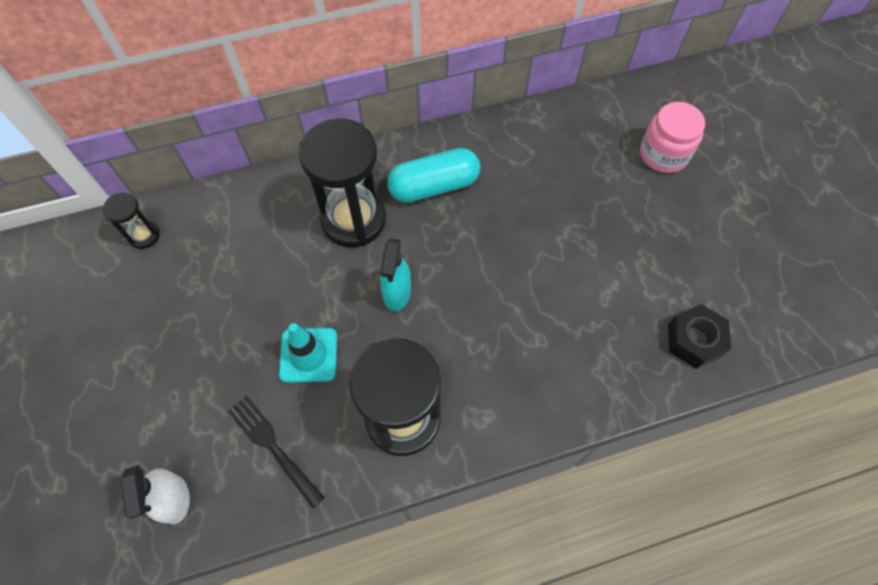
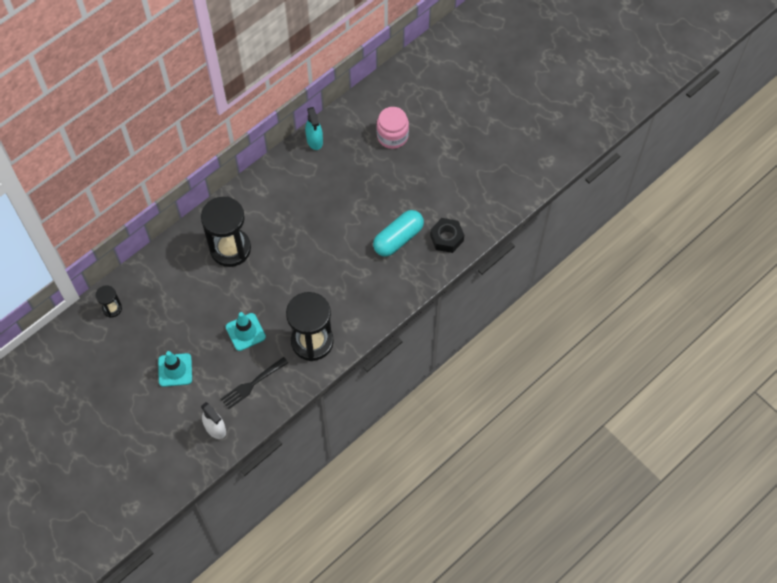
camera: 25 degrees left, 0 degrees up
(173, 368) = (175, 370): none -> turquoise traffic cone
(274, 447) = (252, 383): black fork -> black fork turned 60 degrees counterclockwise
(397, 293) = (276, 279): turquoise spray bottle -> turquoise spray bottle (314, 140)
(434, 186) = (267, 210): turquoise capsule -> turquoise capsule (398, 238)

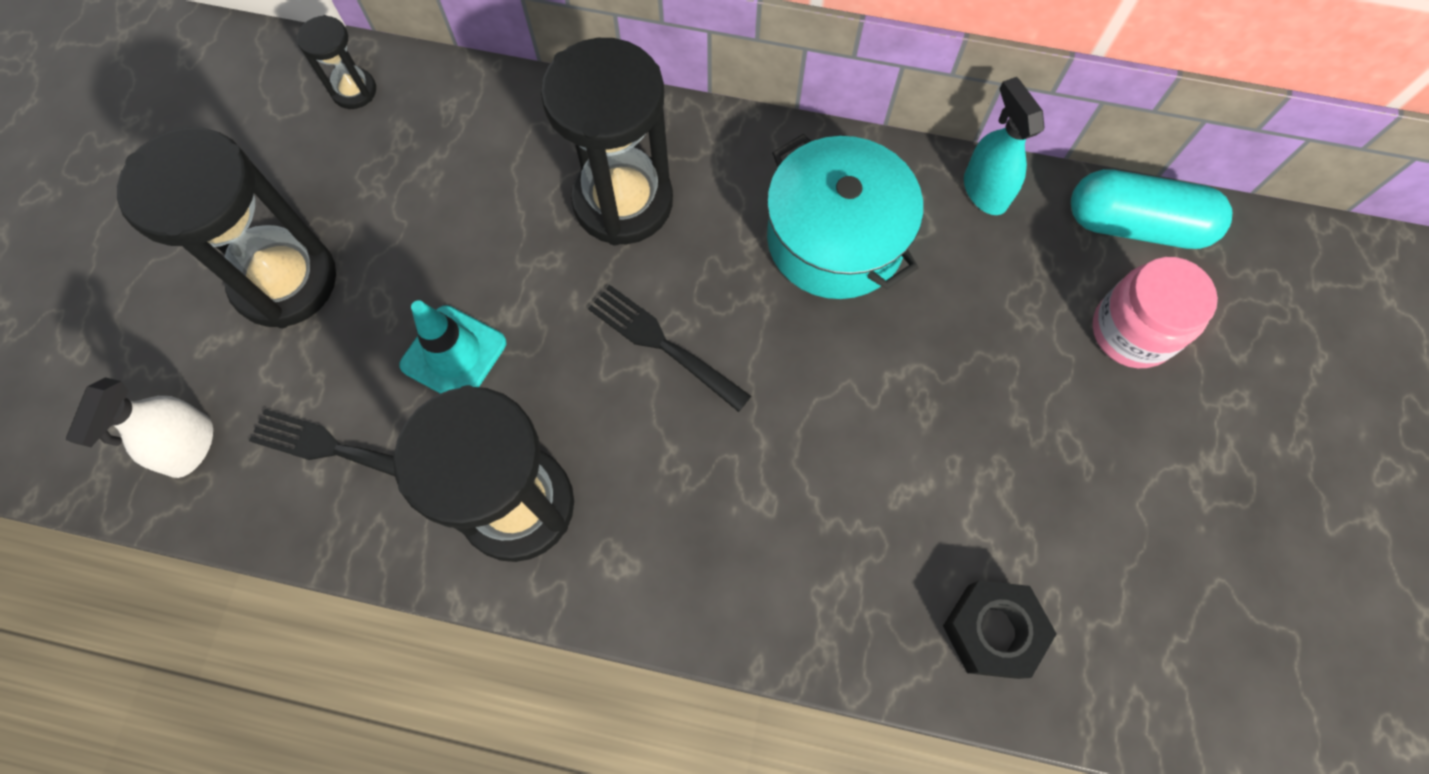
camera: 55 degrees right, 5 degrees up
(175, 370) = (285, 281): turquoise traffic cone -> black hourglass
(292, 268) = (664, 345): none -> black fork
(296, 195) = (835, 239): none -> turquoise pot
(314, 140) = (984, 191): turquoise spray bottle -> turquoise spray bottle turned 120 degrees clockwise
(398, 238) = (902, 517): turquoise capsule -> turquoise capsule (1135, 225)

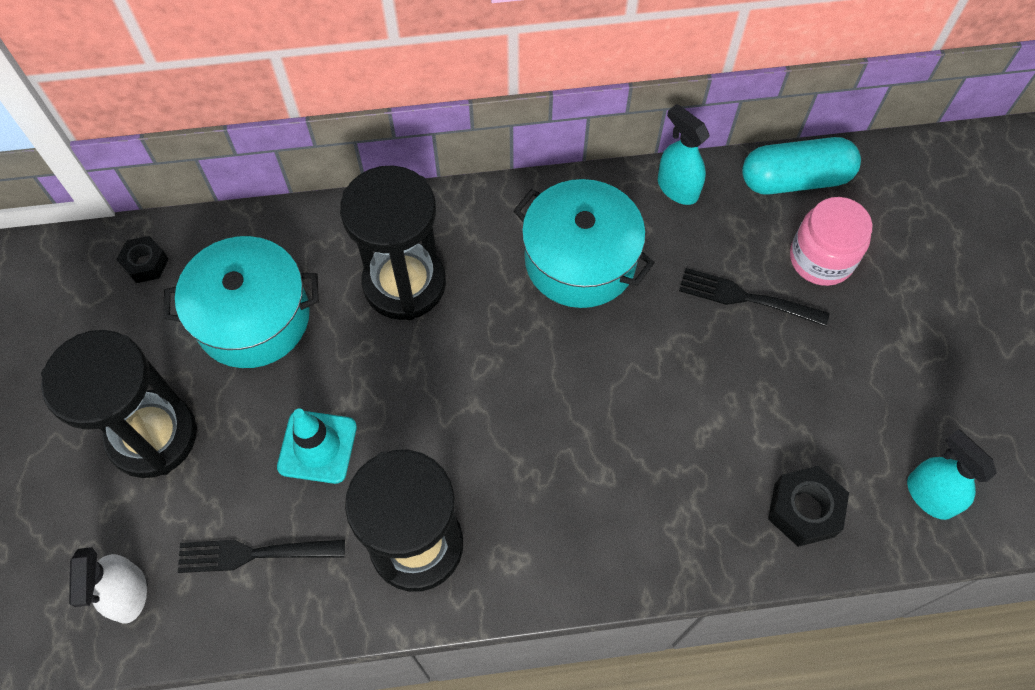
camera: 20 degrees left, 5 degrees down
(354, 91) = (145, 264): black hourglass -> black nut
(442, 186) = (253, 317): none -> turquoise pot
(664, 345) = (482, 384): black fork -> black fork (747, 298)
(1160, 671) = (929, 495): none -> turquoise spray bottle

